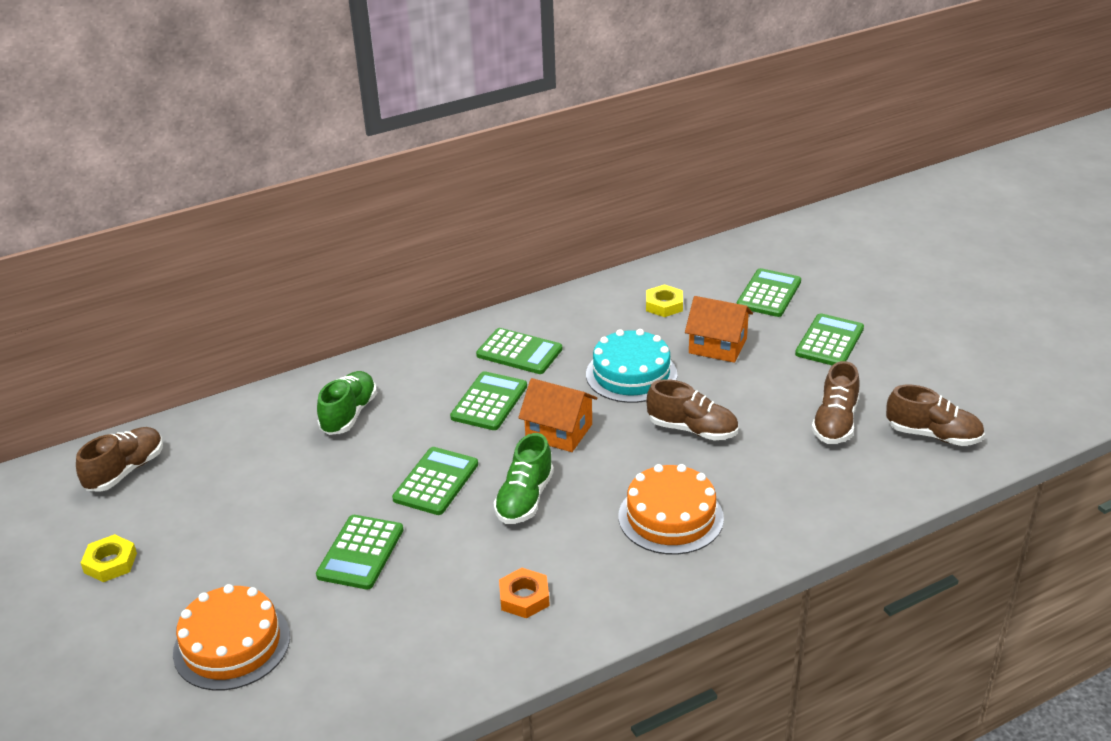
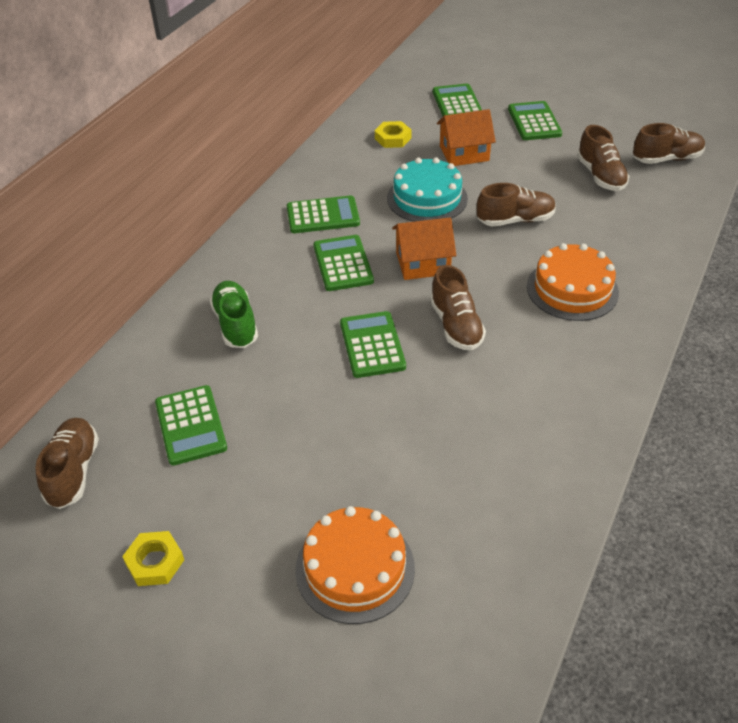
camera: 35 degrees left, 10 degrees up
(361, 553) = (376, 432): green calculator -> green calculator (191, 425)
(524, 597) = (541, 400): orange nut -> none
(525, 499) = (456, 325): green shoe -> brown shoe

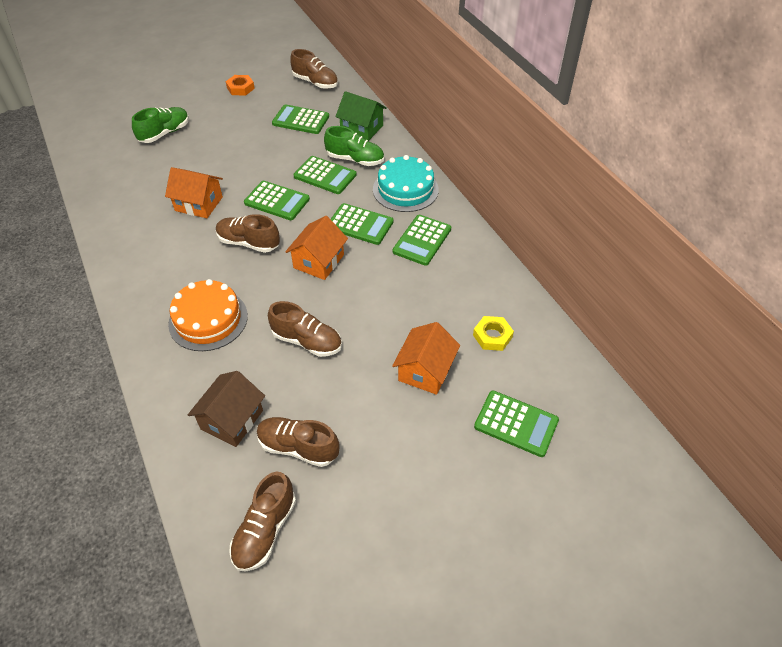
camera: 125 degrees right, 5 degrees up
(155, 562) = (240, 88): yellow nut -> orange nut
(163, 353) = (362, 128): none -> green house
(355, 568) = (165, 133): orange cake -> green shoe
(427, 198) = (386, 307): turquoise cake -> turquoise cake (405, 189)
(447, 410) = (199, 204): none -> orange house
(515, 220) = (307, 341): brown shoe -> brown shoe turned 90 degrees counterclockwise
(534, 122) = (429, 465): green calculator -> green calculator (325, 176)
(628, 216) = (232, 420): none -> brown house

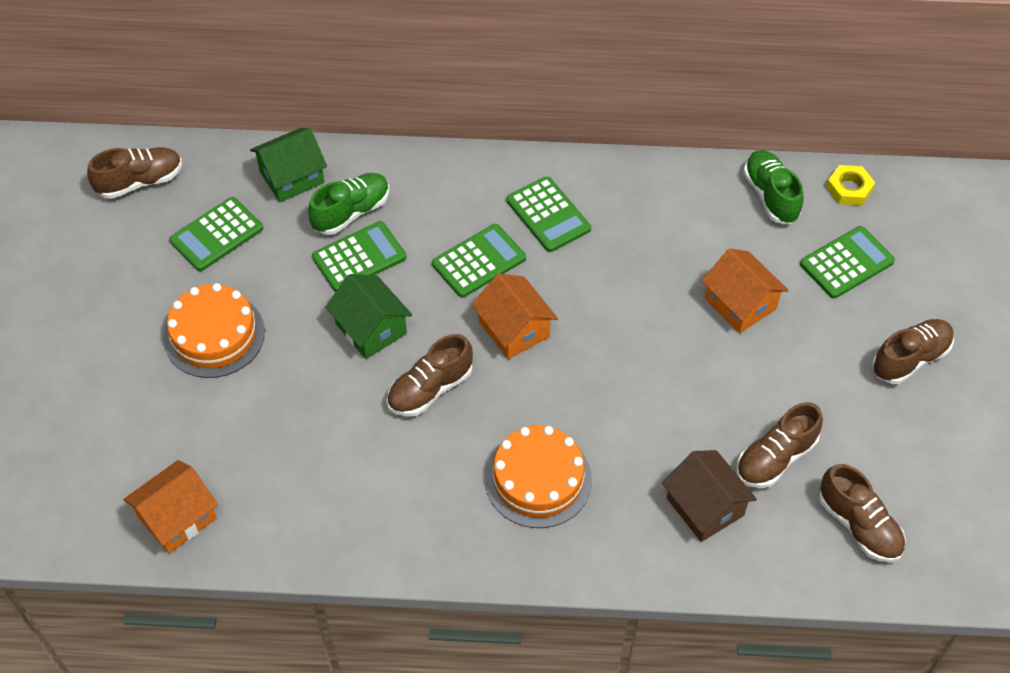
camera: 60 degrees left, 5 degrees up
(165, 133) = (111, 408): green shoe -> green shoe (770, 196)
(199, 204) = (310, 418): orange house -> orange house (177, 518)
(233, 147) = (214, 335): none -> orange cake
(240, 88) = (74, 275): orange nut -> none
(277, 201) = (371, 329): green calculator -> green house
(307, 341) = (634, 392): brown shoe -> brown shoe (910, 359)
(405, 189) = (448, 188): turquoise cake -> none
(492, 336) = (729, 224): yellow nut -> yellow nut (849, 189)

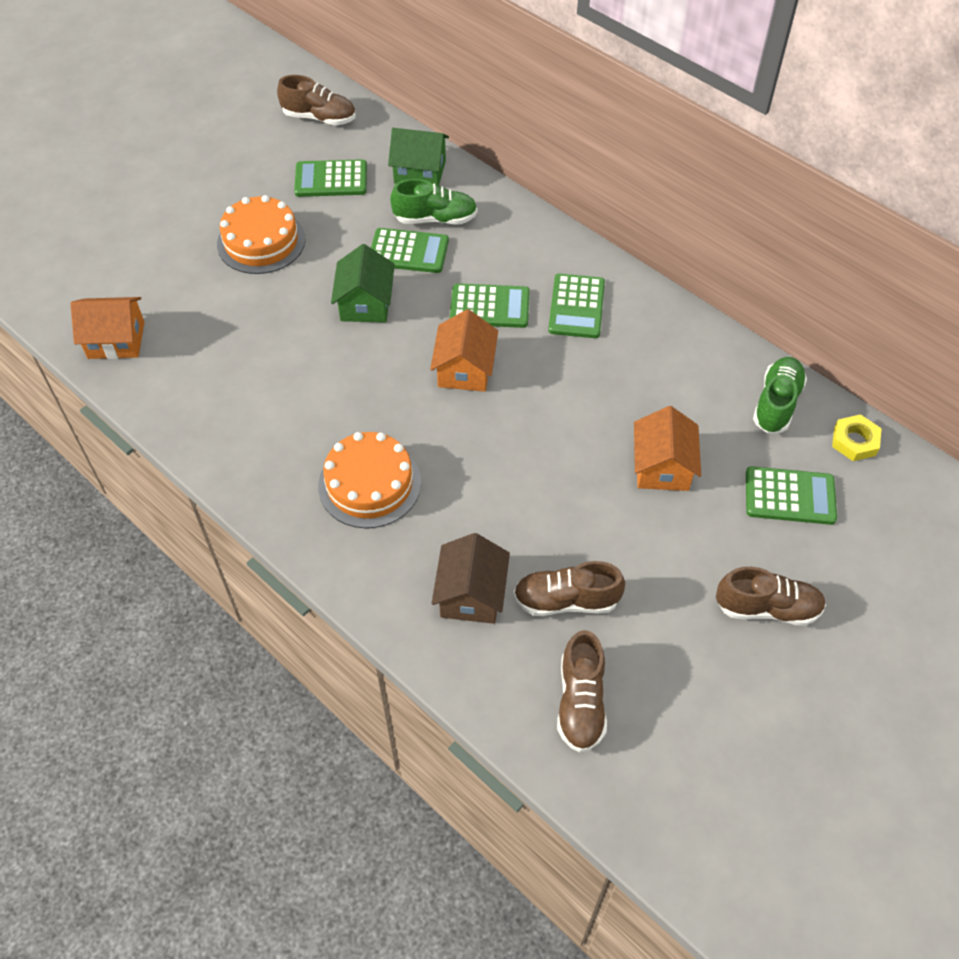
camera: 40 degrees right, 0 degrees up
(430, 389) = (362, 370): brown shoe -> none

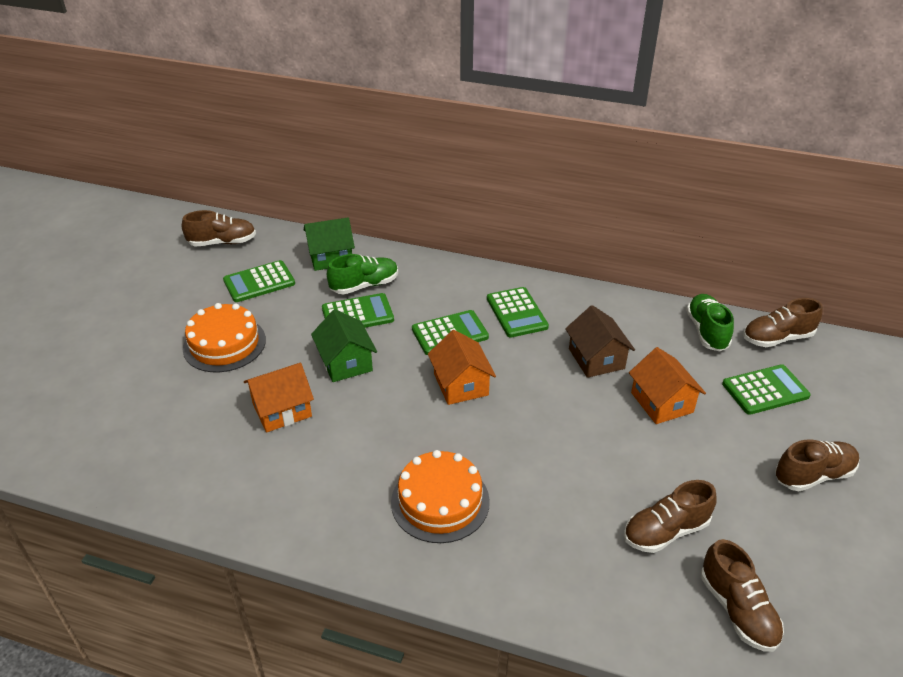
camera: 25 degrees left, 15 degrees down
(116, 340) = (127, 465): orange house -> orange house (282, 410)
(471, 594) = (587, 558): brown house -> brown house (596, 359)
(854, 441) = (777, 338): yellow nut -> brown shoe

